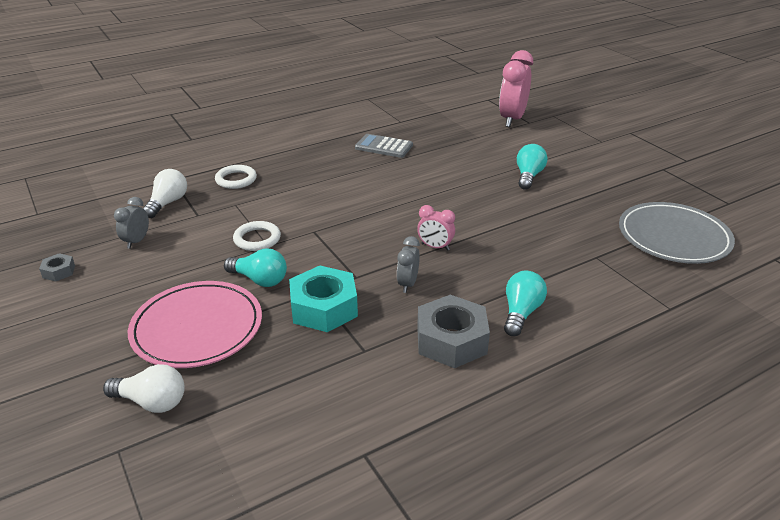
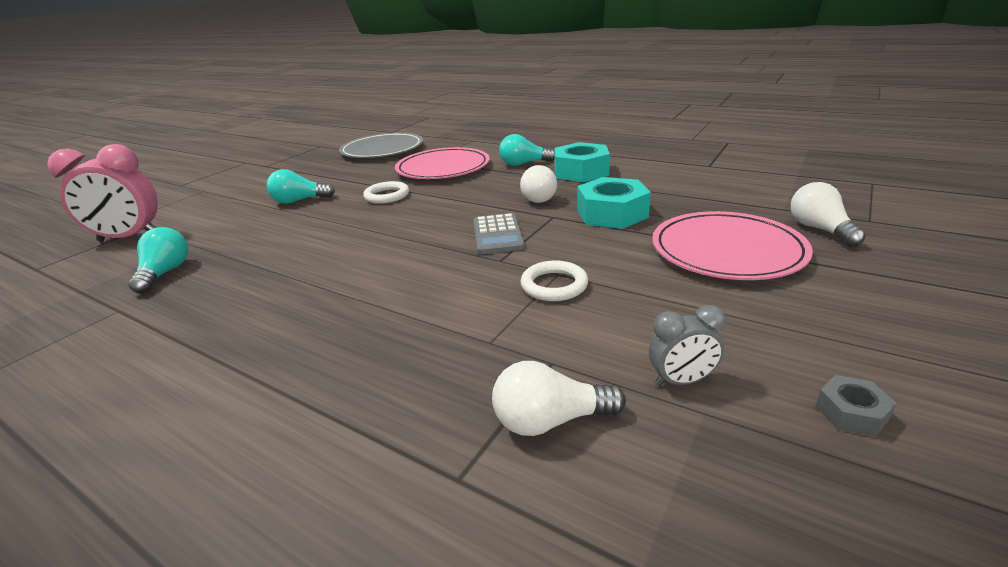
camera: 115 degrees left, 5 degrees down
(236, 180) = (409, 382): white ring -> white ring (387, 196)
(259, 280) = (619, 252): turquoise light bulb -> turquoise light bulb (165, 273)
(384, 147) = (231, 293): grey calculator -> grey calculator (498, 234)
(407, 284) = (536, 197): grey clock -> white light bulb
(435, 247) = (469, 203): pink clock -> none
(451, 340) = (581, 172): grey nut -> turquoise nut
(557, 258) = (443, 168): none -> pink plate

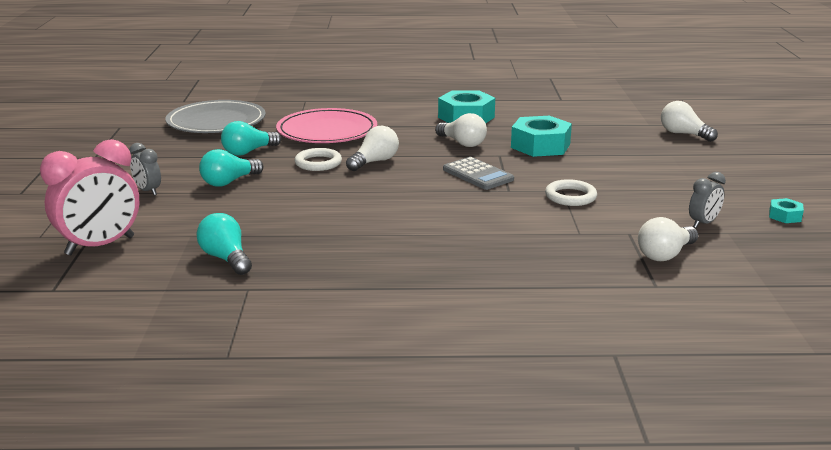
camera: 35 degrees left, 5 degrees down
(241, 198) = (148, 191): none -> grey clock
(431, 203) = (374, 162): none -> white light bulb
(524, 164) = (402, 117): turquoise light bulb -> turquoise light bulb (248, 152)
(727, 250) = (646, 156): pink plate -> none
(851, 413) = (785, 216): grey nut -> turquoise nut

